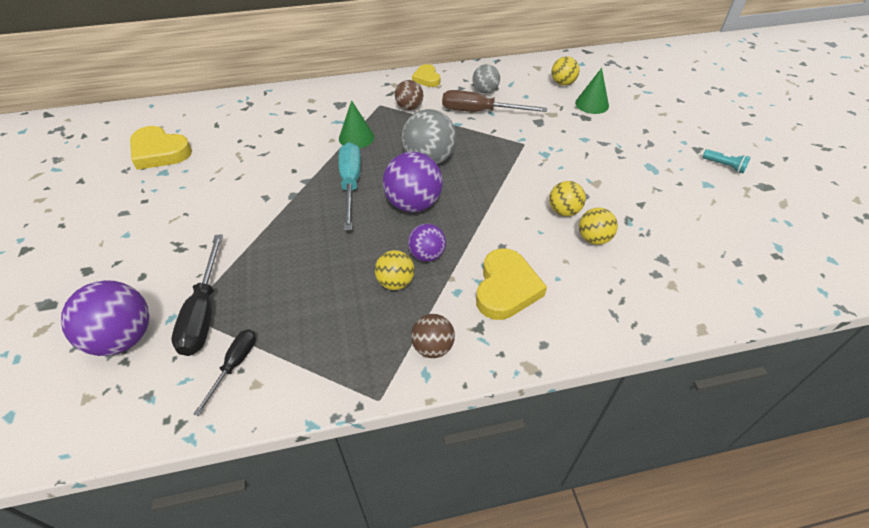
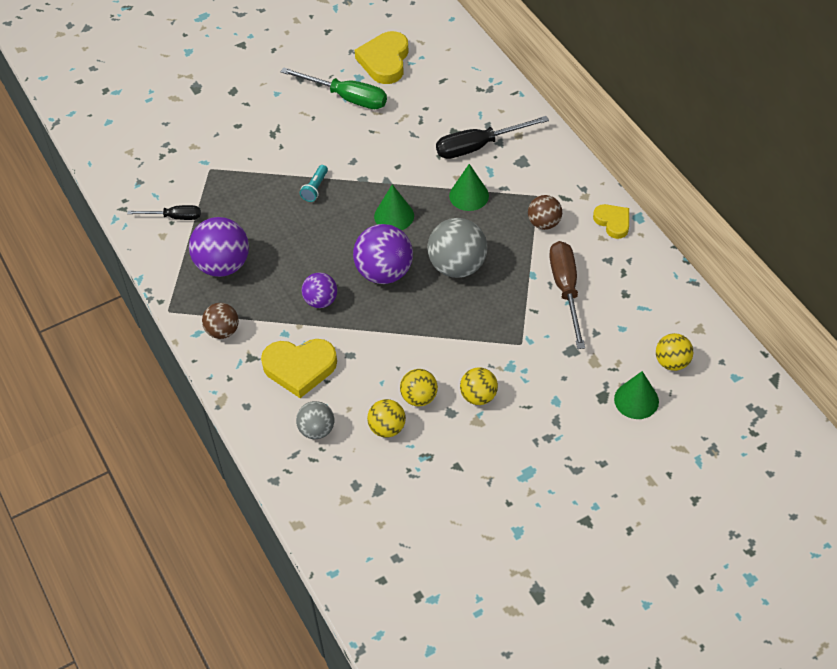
camera: 75 degrees right, 5 degrees up
(123, 338) = (180, 145): purple ball -> purple ball (223, 265)
(181, 185) = (346, 97): none -> green screwdriver
(204, 312) = (215, 178): black screwdriver -> black screwdriver (478, 146)
(350, 184) = (394, 216): turquoise screwdriver -> green cone
(395, 282) = (282, 287): yellow ball -> yellow ball (478, 396)
(426, 78) = (613, 222): yellow heart -> yellow heart turned 90 degrees clockwise
(485, 91) = (612, 285): grey ball -> grey ball (316, 430)
(724, 166) = (562, 550): turquoise flashlight -> turquoise flashlight (315, 188)

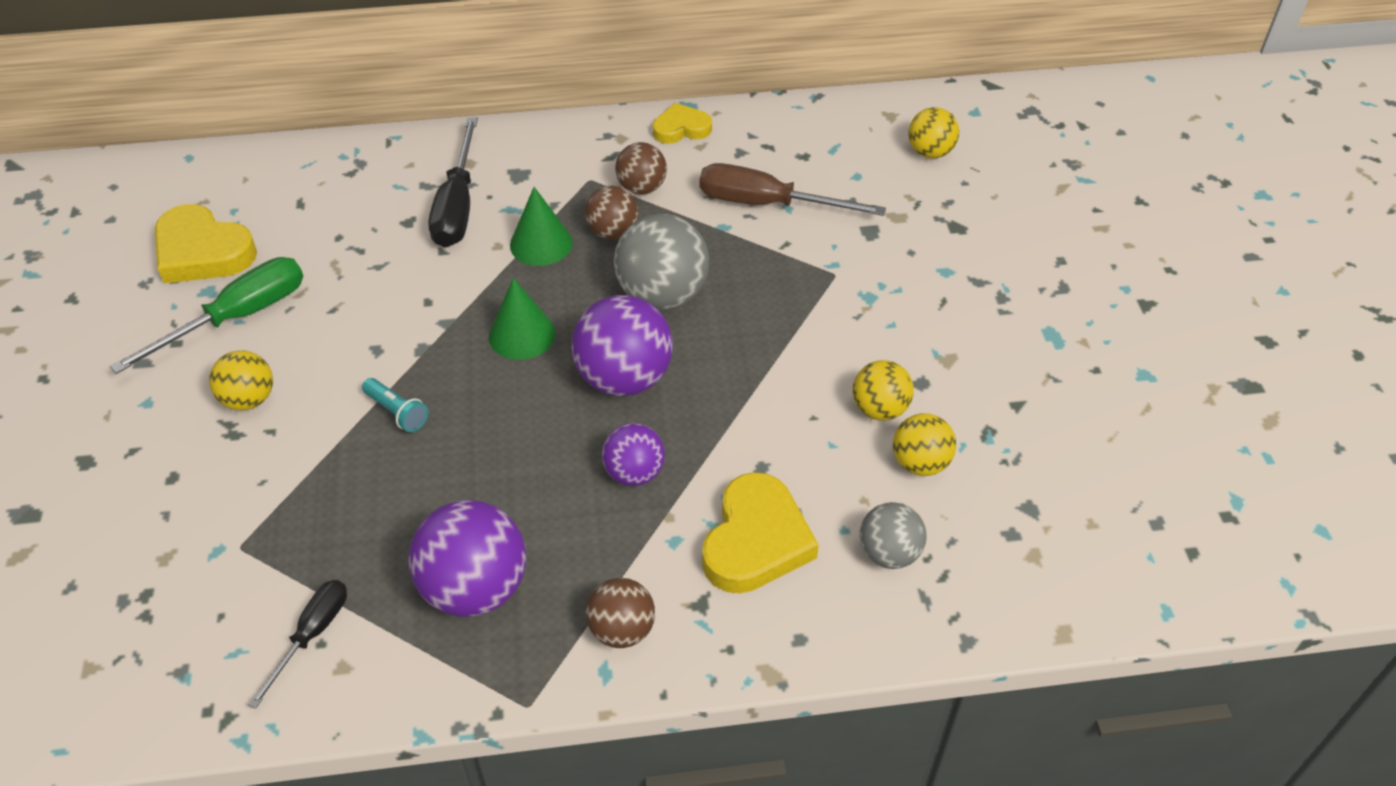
camera: 70 degrees left, 5 degrees down
(478, 396) = (905, 344): yellow ball -> yellow ball (249, 399)
(497, 224) = (613, 232): none -> brown ball
(636, 400) = (975, 200): green cone -> none

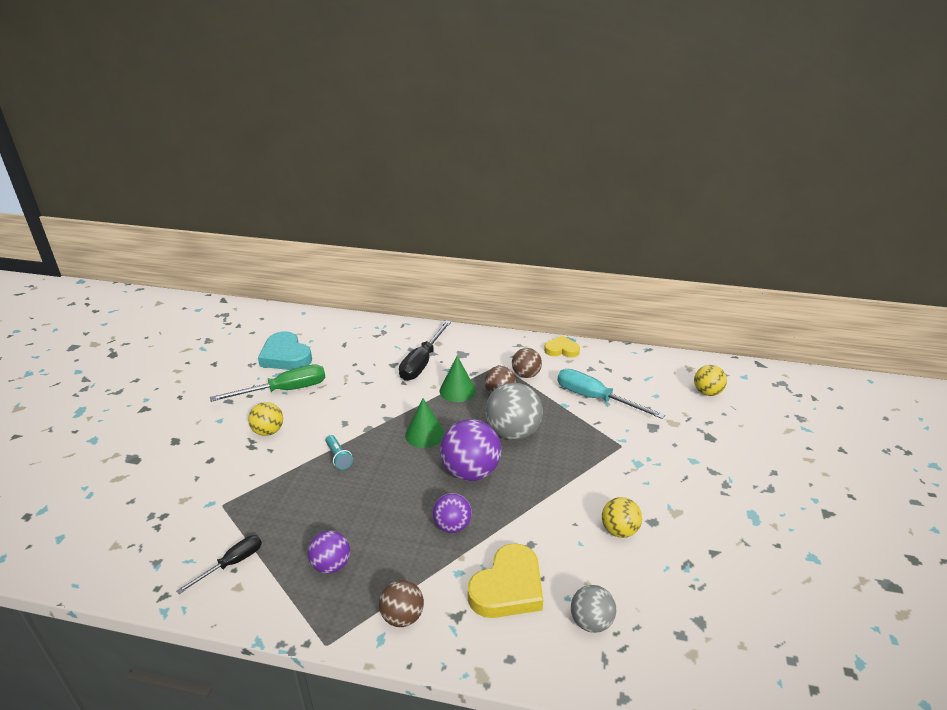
camera: 20 degrees right, 15 degrees down
(203, 252) = (286, 356): yellow heart -> turquoise heart
(475, 588) = (331, 565): purple ball -> purple ball, size x0.59
(767, 204) = (595, 399): brown screwdriver -> turquoise screwdriver
(920, 463) = (633, 571): yellow ball -> none

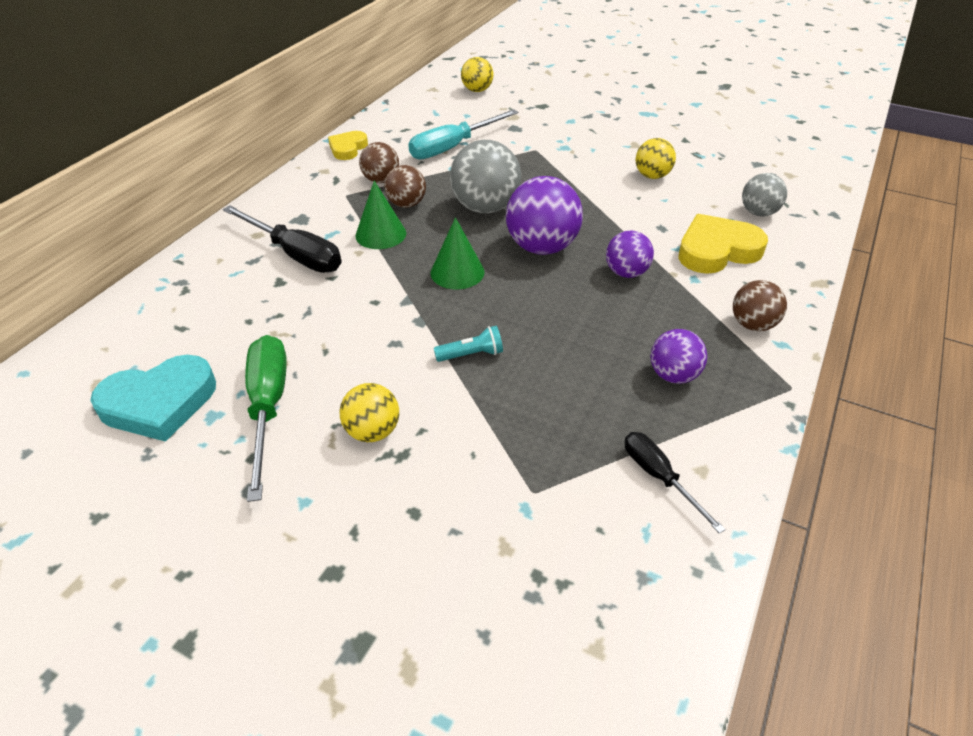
camera: 75 degrees left, 10 degrees up
(508, 587) = (717, 250): yellow heart -> yellow heart turned 75 degrees counterclockwise

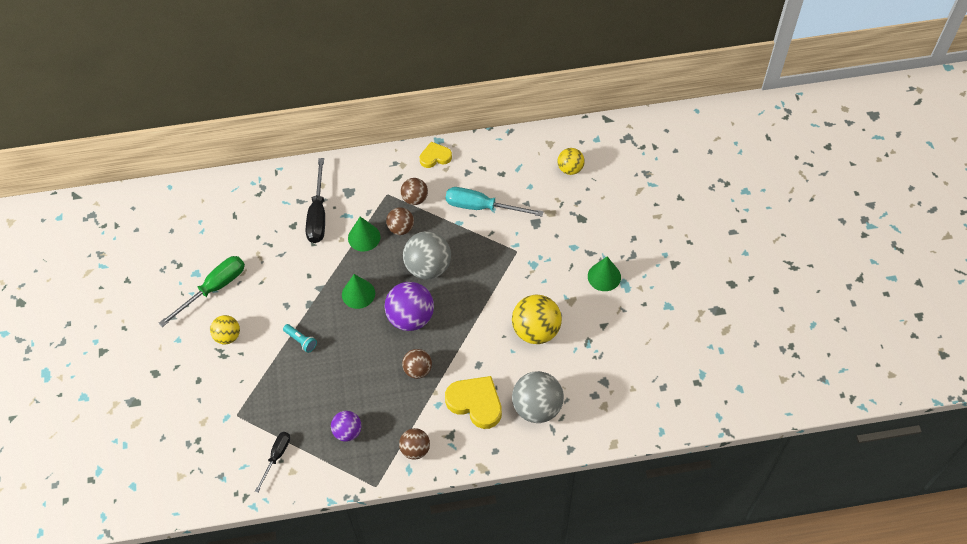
camera: 55 degrees right, 15 degrees up
(159, 403) = (189, 249): turquoise heart -> none
(625, 119) = (604, 276): none -> green cone
(626, 273) = (418, 370): purple ball -> brown ball
(652, 176) = (536, 330): yellow ball -> yellow ball, size x1.69
(758, 213) = (537, 407): grey ball -> grey ball, size x1.69

